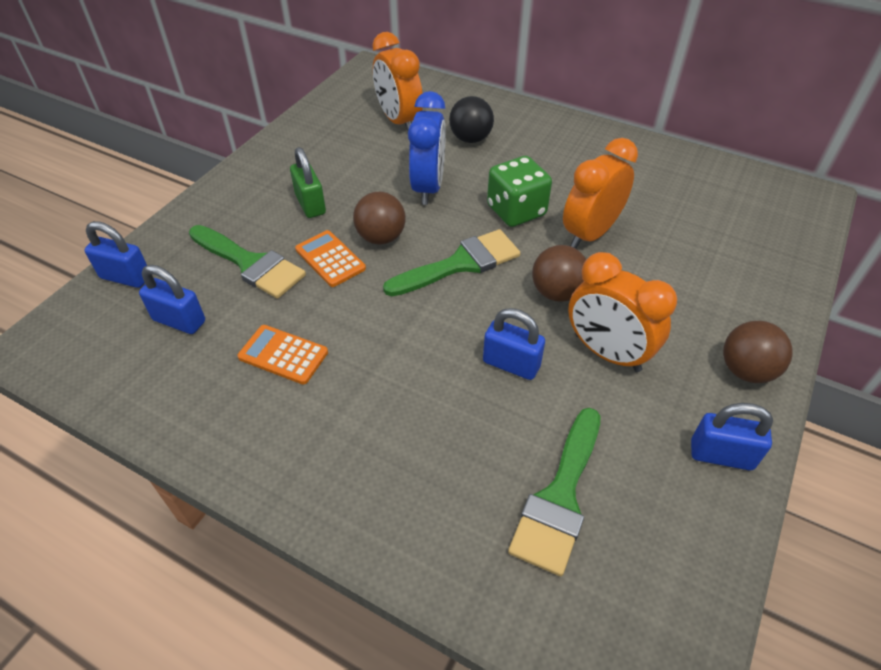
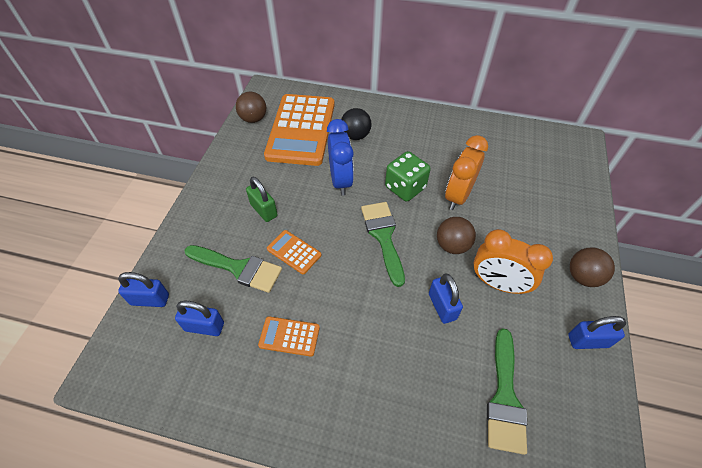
camera: 15 degrees left, 5 degrees up
(381, 237) = (323, 227): brown ball -> brown ball (253, 119)
(399, 121) = (301, 130): orange clock -> orange calculator
(460, 263) = (383, 236): green brush -> green brush turned 60 degrees counterclockwise
(511, 364) = (442, 306): blue padlock -> blue padlock turned 60 degrees clockwise

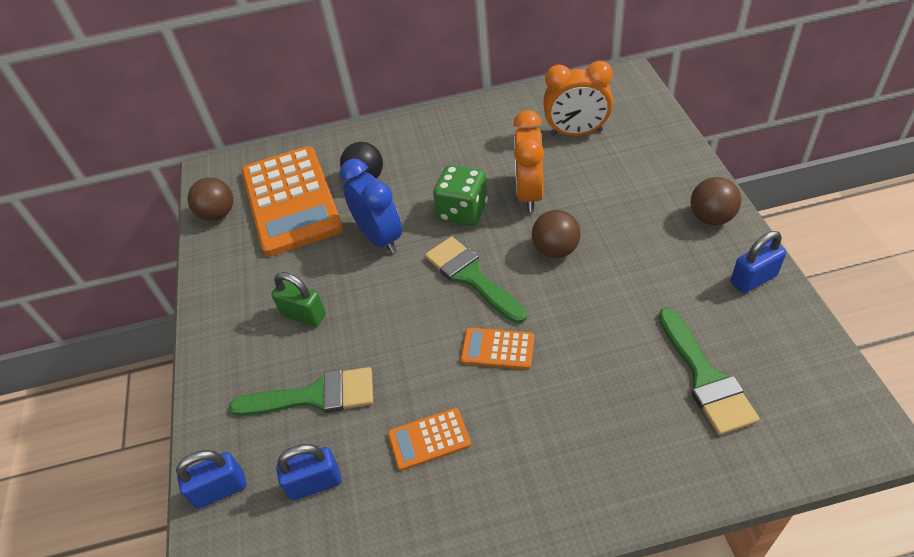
camera: 20 degrees left, 5 degrees down
(294, 252) = (373, 344): orange calculator -> orange calculator (497, 349)
(442, 306) = (584, 319): blue padlock -> none
(498, 283) = (629, 266): orange clock -> orange clock (576, 132)

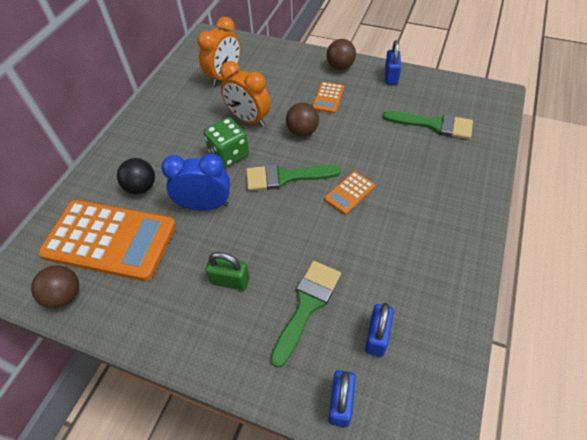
camera: 60 degrees left, 5 degrees up
(304, 315) = (230, 281): green padlock -> green padlock turned 45 degrees clockwise
(429, 439) = (388, 257): orange calculator -> orange calculator (328, 98)

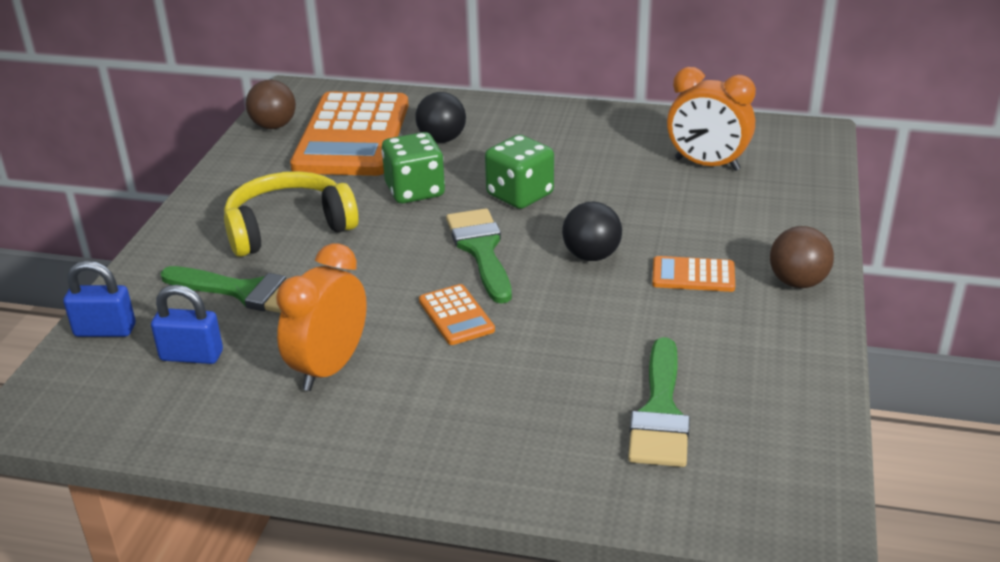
camera: 80 degrees right, 20 degrees down
(205, 205) = (415, 191): blue clock -> green dice
(230, 281) = (288, 228): green padlock -> yellow headphones
(249, 119) = (605, 201): orange clock -> orange clock (329, 368)
(302, 131) = (591, 256): brown ball -> black ball
(349, 193) = (456, 315): orange calculator -> orange calculator turned 150 degrees counterclockwise
(391, 76) = (797, 350): blue padlock -> none

